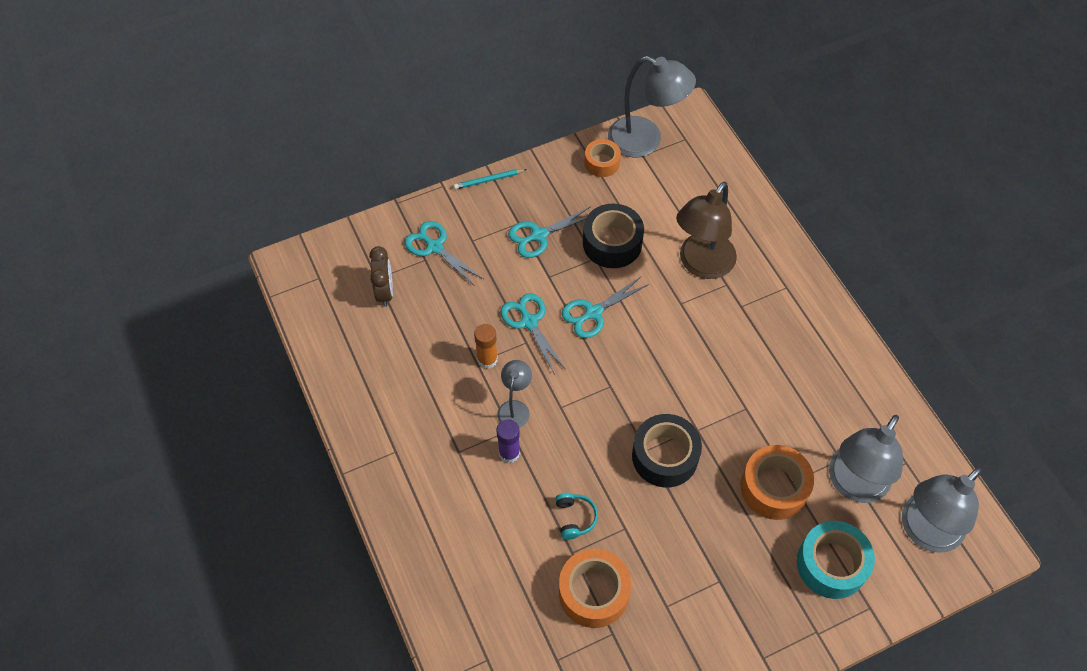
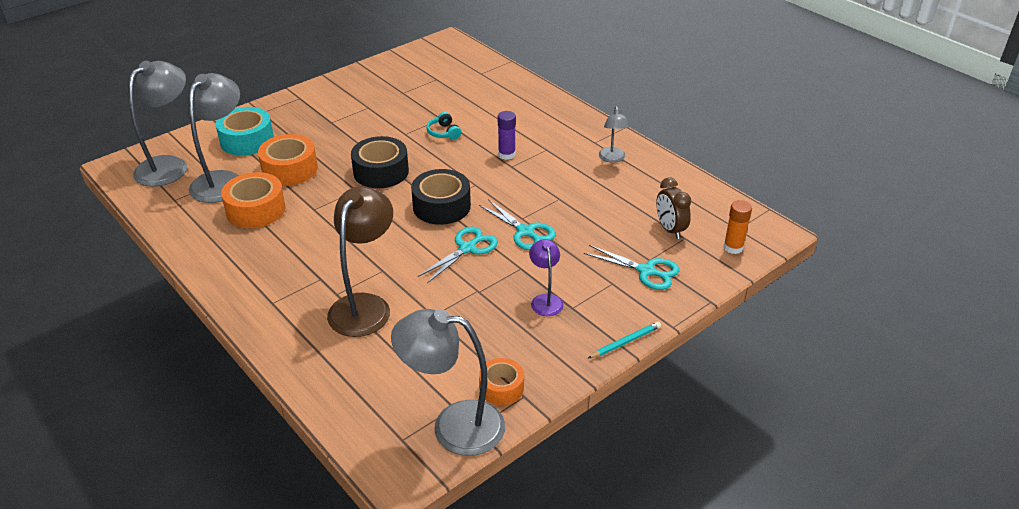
camera: 165 degrees right, 20 degrees down
(487, 359) = (551, 202): orange glue stick -> orange glue stick (733, 247)
(515, 408) = (513, 178): grey lamp -> grey lamp (612, 158)
(539, 235) = (545, 300): turquoise scissors -> purple lamp
(593, 592) = (420, 105): orange tape -> orange tape (256, 210)
(612, 243) = (465, 307): black tape -> black tape (441, 206)

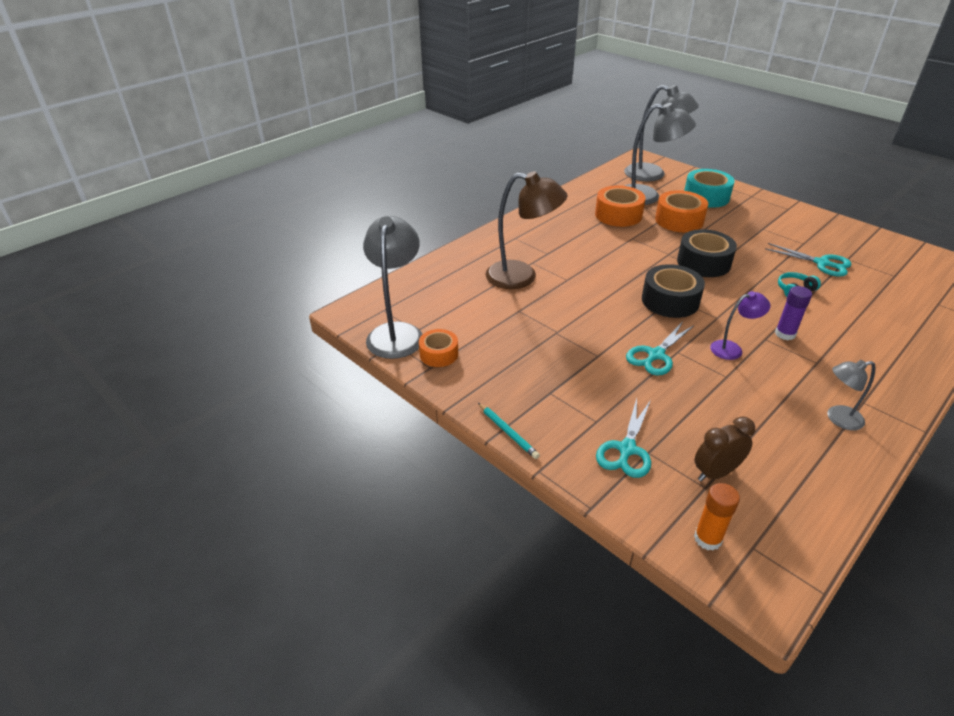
camera: 85 degrees right, 0 degrees up
(467, 248) = (614, 321): turquoise scissors -> turquoise scissors (822, 263)
(545, 300) = (556, 374): purple lamp -> purple lamp (732, 349)

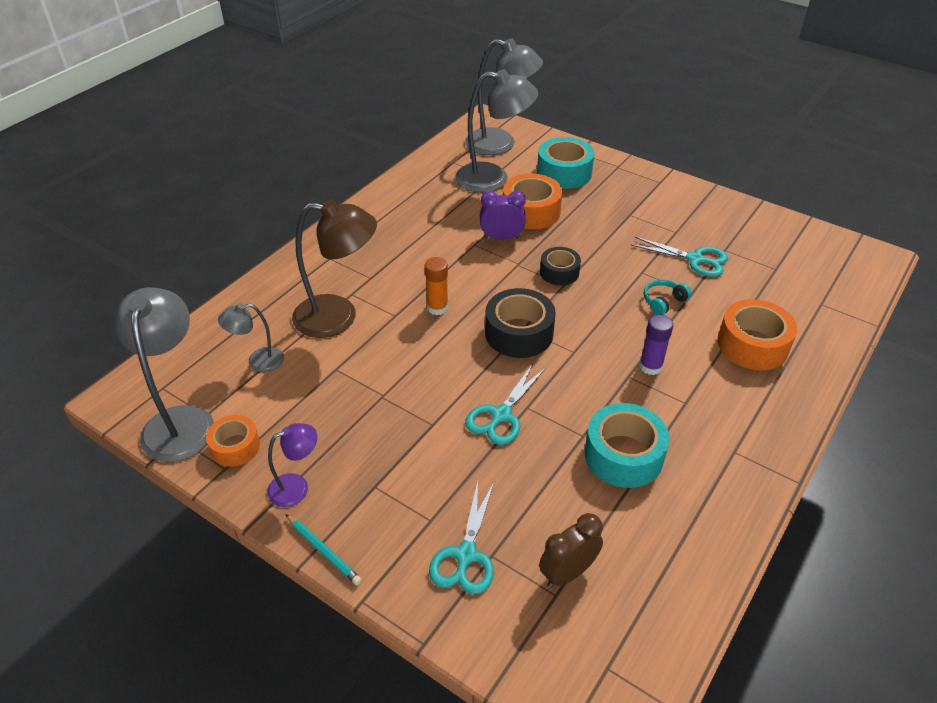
camera: 10 degrees left, 5 degrees up
(618, 215) = (458, 210): orange tape -> orange tape (752, 345)
(654, 235) = (501, 237): none -> purple clock
(703, 262) = (559, 272): black tape -> black tape, size x0.62
(707, 539) = (557, 665): orange glue stick -> orange glue stick (437, 308)
(732, 349) = (590, 395): purple lamp -> purple lamp (296, 487)
(763, 394) = (623, 455): none -> turquoise tape
(838, 419) = (705, 478): grey lamp -> grey lamp (258, 361)

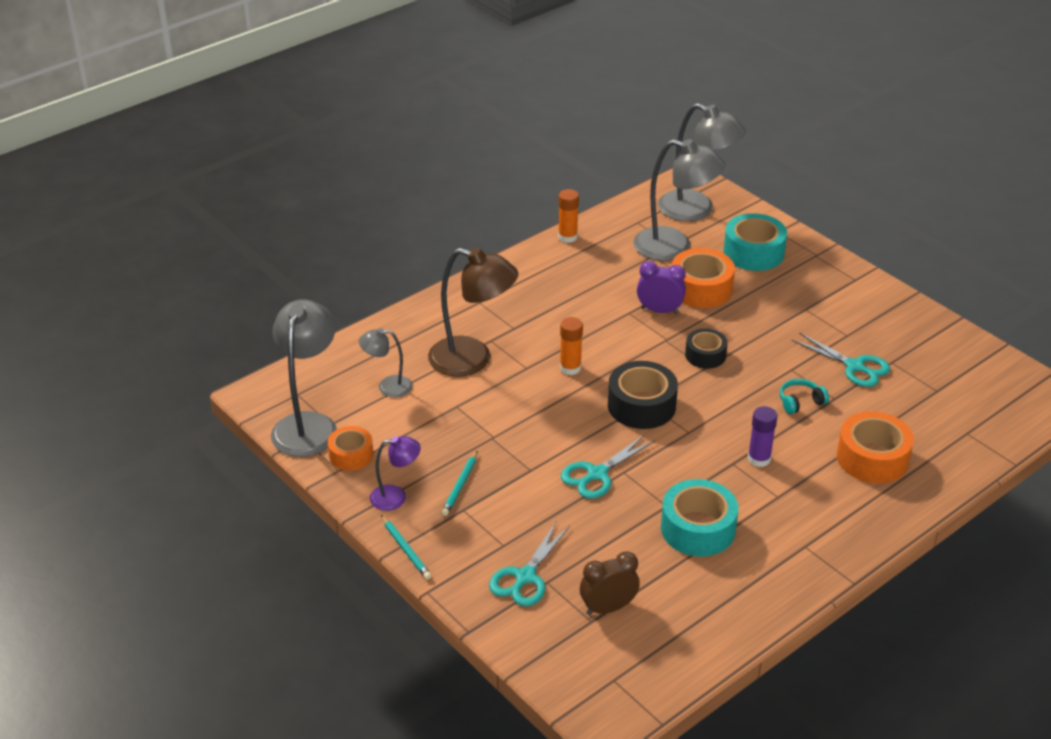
camera: 15 degrees right, 5 degrees down
(363, 458) = (460, 486): none -> turquoise pencil
(394, 184) = (567, 237): none -> orange glue stick

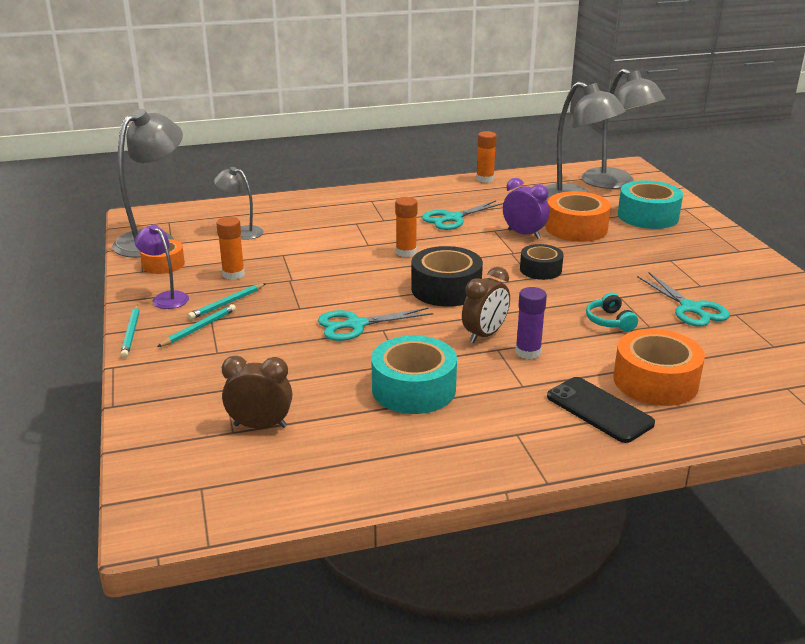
camera: 25 degrees right, 10 degrees down
(396, 497) = (166, 297): purple lamp -> purple lamp turned 150 degrees counterclockwise
(432, 447) = (233, 274): none -> orange glue stick
(462, 523) = (199, 328): none -> turquoise pencil
(472, 360) = (328, 231): brown lamp -> none
(525, 577) = (209, 380): turquoise scissors -> turquoise scissors (452, 218)
(712, 450) = (485, 335): none -> brown clock
(800, 402) = (609, 321): turquoise headphones -> turquoise headphones turned 105 degrees counterclockwise
(849, 502) = (599, 410): none -> black phone

